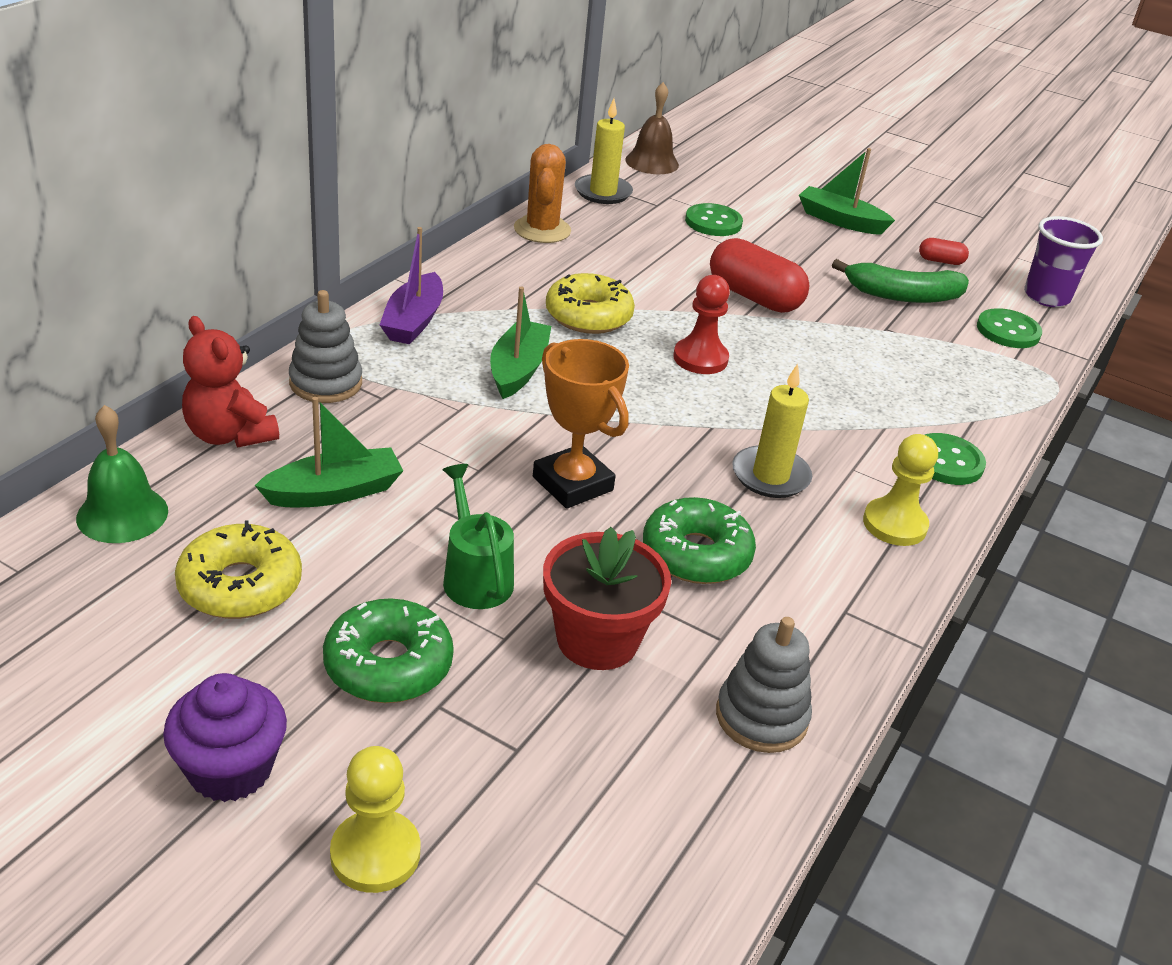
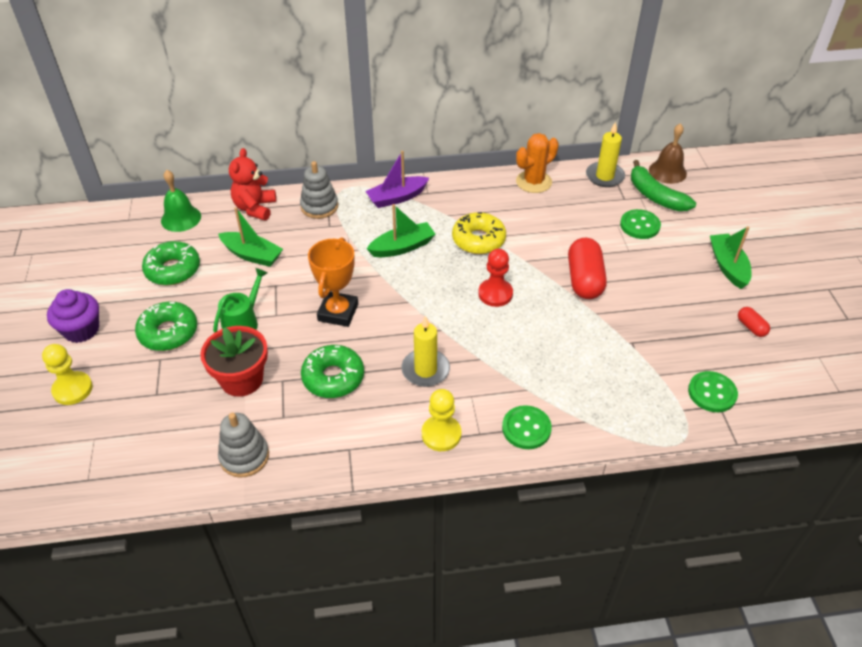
camera: 55 degrees right, 10 degrees up
(240, 585) = (173, 270): yellow donut -> green donut
(902, 295) = (680, 331): green banana -> green banana (655, 196)
(1046, 297) = (787, 392): purple cup -> none

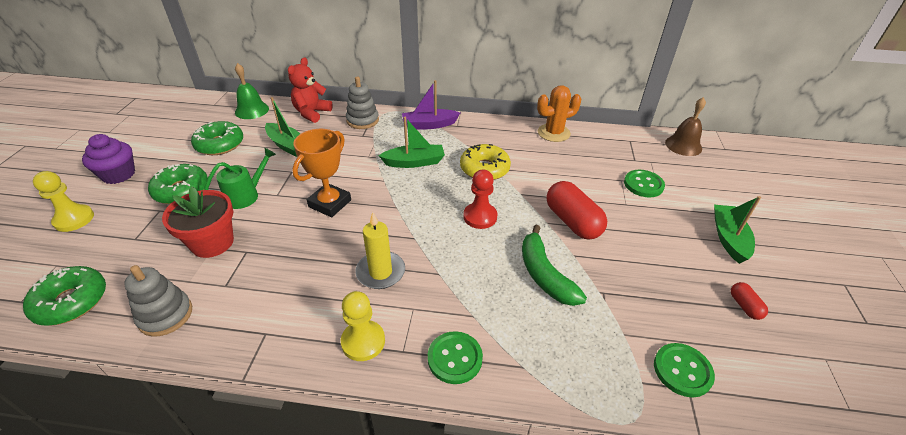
camera: 15 degrees right, 5 degrees down
(333, 377) = (292, 259): green donut -> green donut (71, 302)
(584, 280) = (572, 222): red capsule -> red capsule turned 45 degrees counterclockwise
(604, 176) = (621, 139): yellow candle -> none
(655, 196) = (666, 163): green banana -> green banana (544, 275)

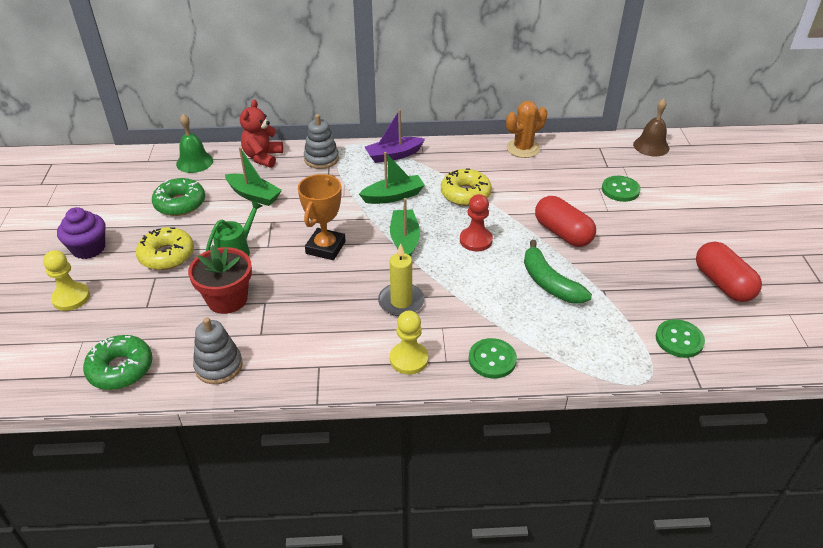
camera: 10 degrees left, 0 degrees up
(181, 190) = (167, 255): green donut -> yellow donut
(728, 238) = (703, 229): green boat -> green boat (404, 240)
(744, 306) = (722, 284): red capsule -> red capsule, size x2.07

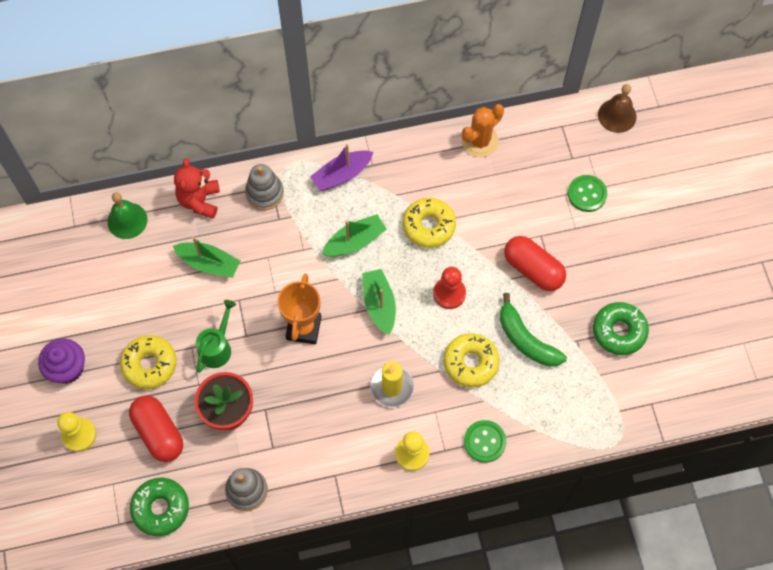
camera: 10 degrees left, 25 degrees up
(180, 203) = (135, 289): green donut -> green donut (619, 331)
(488, 293) = (471, 363): none -> yellow donut
(679, 340) = (645, 391): green button -> none
(722, 284) = (685, 314): red capsule -> red capsule (158, 433)

